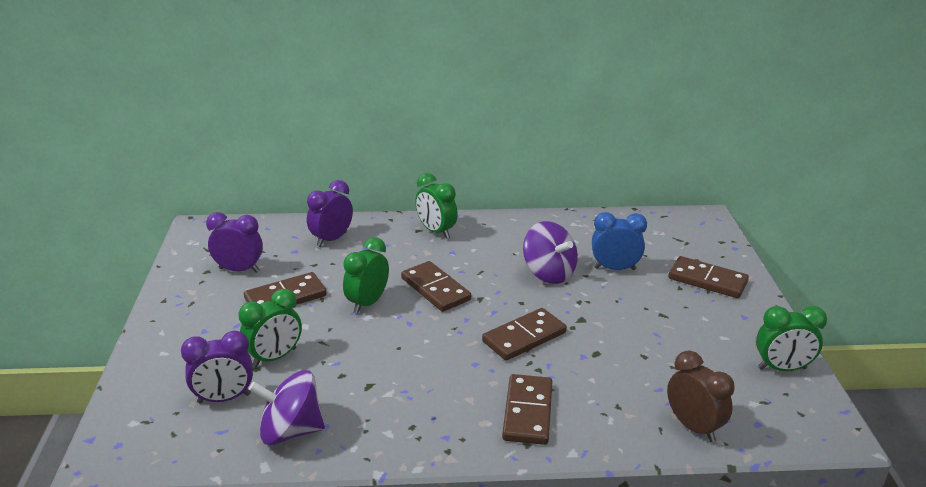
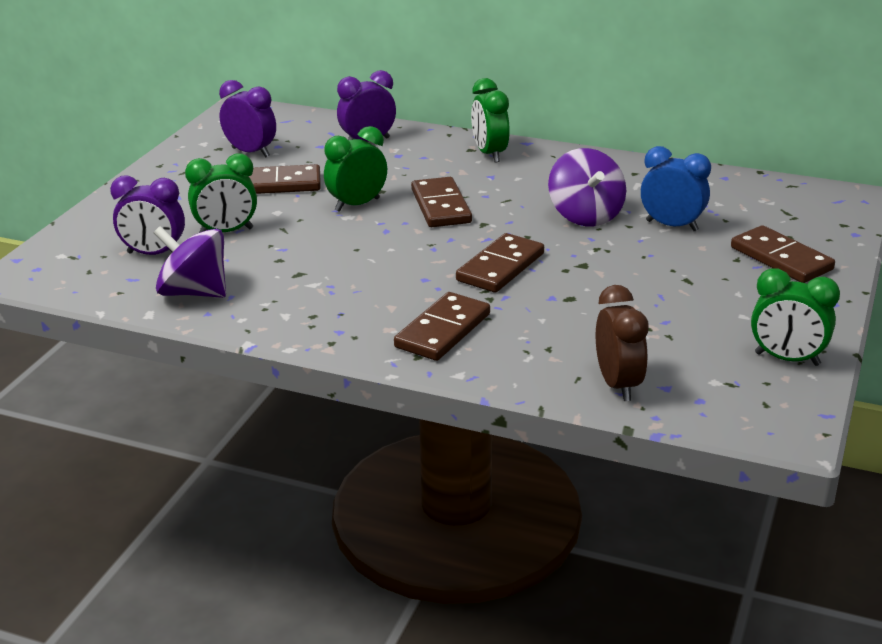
camera: 25 degrees right, 0 degrees up
(524, 337) = (500, 267): brown domino -> brown domino turned 45 degrees counterclockwise

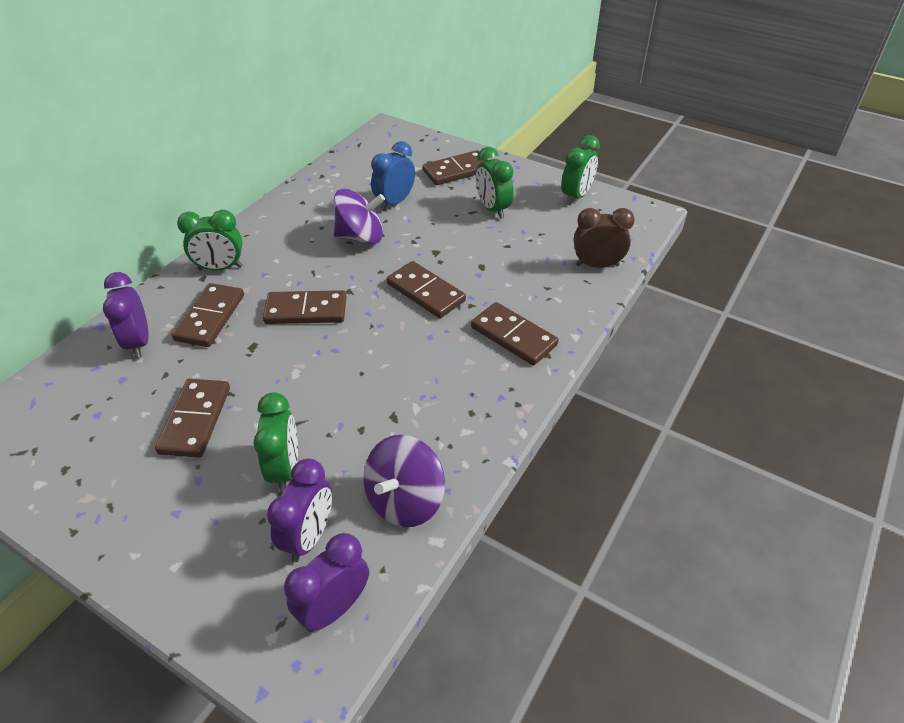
camera: 80 degrees left, 15 degrees up
(251, 152) = (99, 439): purple clock -> purple clock (334, 608)
(357, 205) = (275, 364): green clock -> green clock (492, 209)
(412, 164) = (210, 317): none -> brown domino

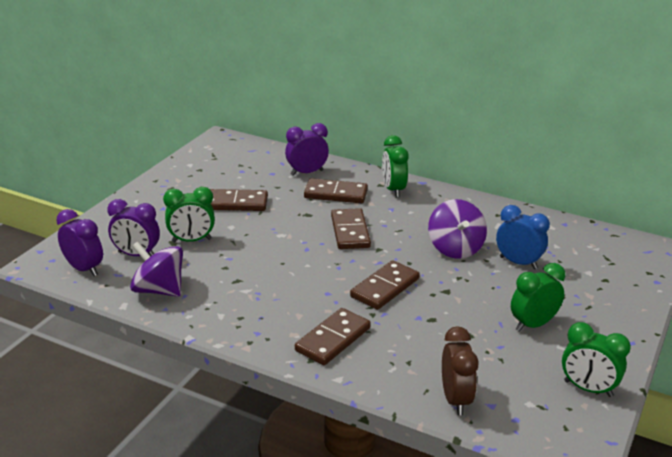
camera: 85 degrees right, 15 degrees down
(457, 171) = (596, 299): brown domino -> none

